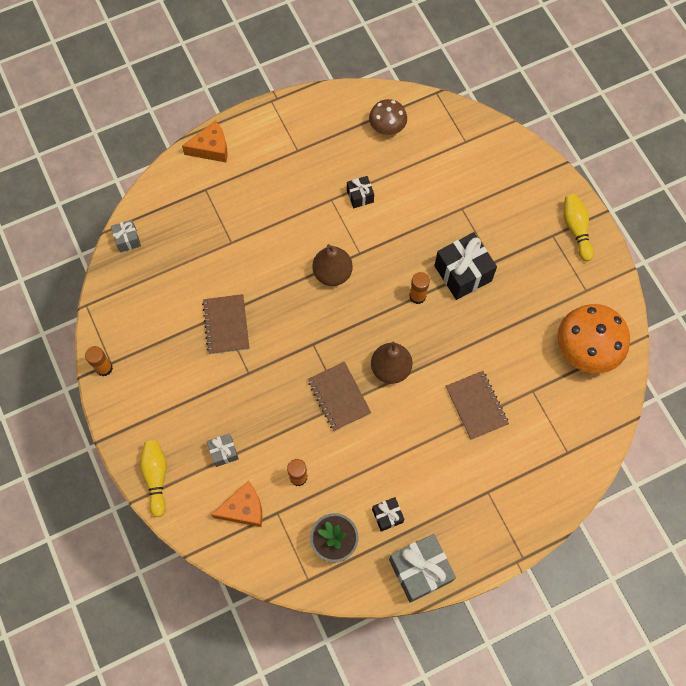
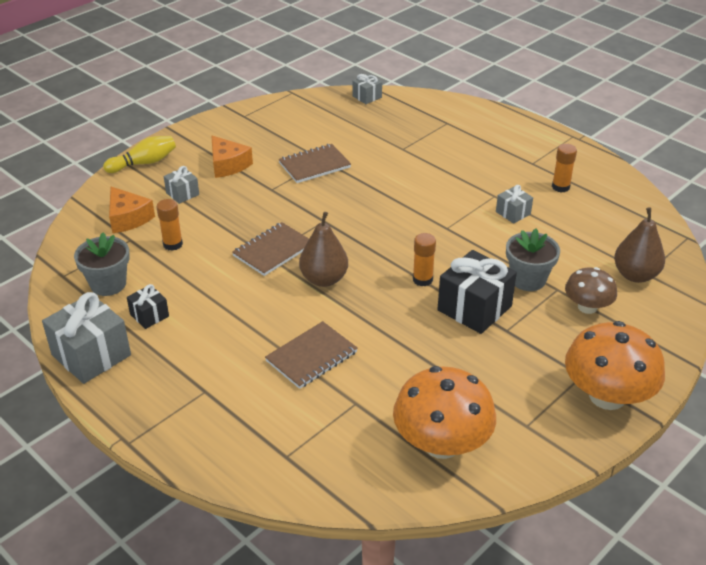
camera: 70 degrees right, 30 degrees down
(104, 368) = (237, 114): orange glue stick -> orange glue stick (560, 187)
(211, 148) = (492, 116): orange cheese -> orange cheese (228, 165)
(332, 273) = (411, 215): brown pear -> brown pear (635, 275)
(360, 196) = (513, 213): black gift -> grey gift
(387, 127) = (611, 213): brown mushroom -> brown mushroom (587, 307)
(444, 223) = (528, 279): none -> grey flower pot
(576, 229) = (607, 396): yellow bowling pin -> orange mushroom

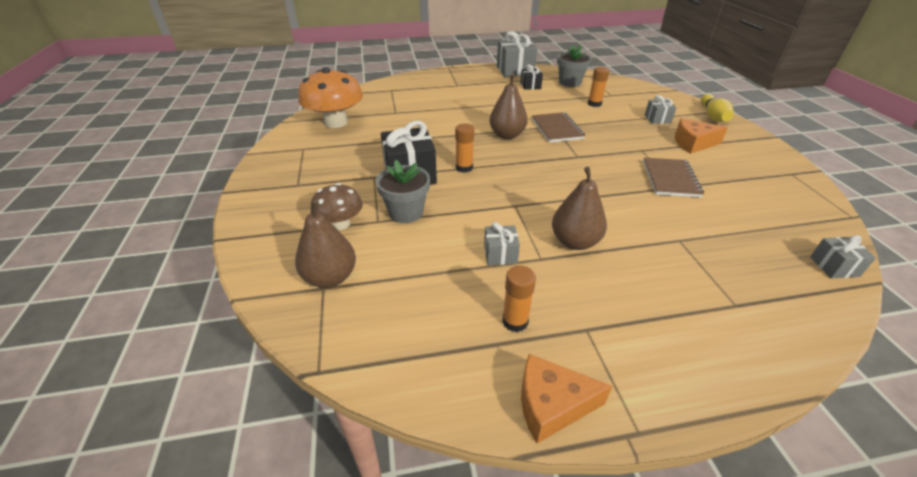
camera: 125 degrees right, 0 degrees up
(128, 218) = (637, 98): orange cheese -> orange cheese (551, 405)
(311, 356) = (444, 112): brown notebook -> none
(458, 187) = (575, 242): none -> brown pear
(607, 396) = (269, 184): orange mushroom -> none

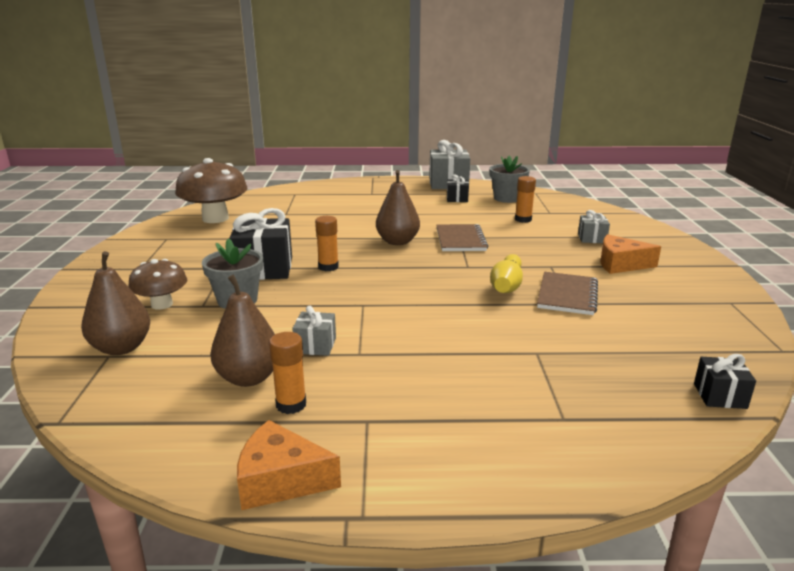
camera: 10 degrees right, 15 degrees down
(336, 122) = (215, 218): orange mushroom -> brown mushroom
(575, 242) = (408, 342): brown pear -> brown pear (249, 378)
(713, 116) = (666, 240): yellow bowling pin -> yellow bowling pin (506, 285)
(834, 266) = (719, 396): grey gift -> black gift

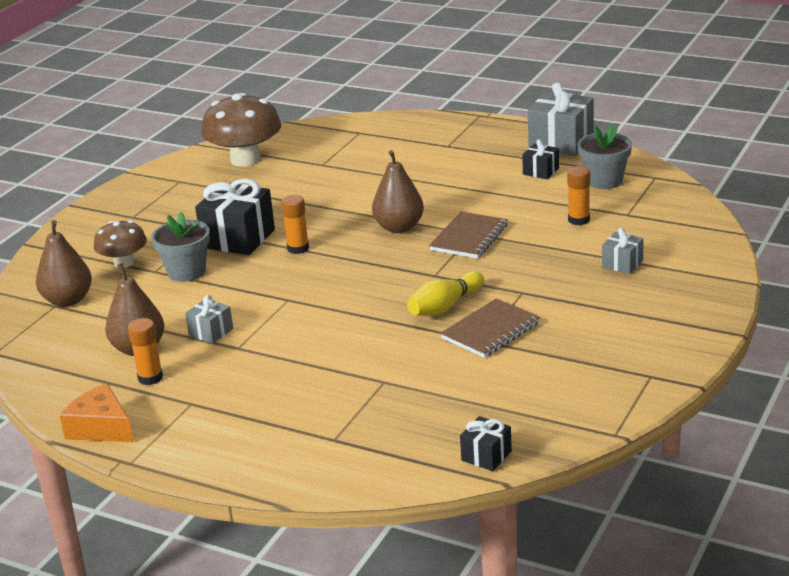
camera: 30 degrees right, 5 degrees up
(620, 264) = (602, 305): orange cheese -> none

